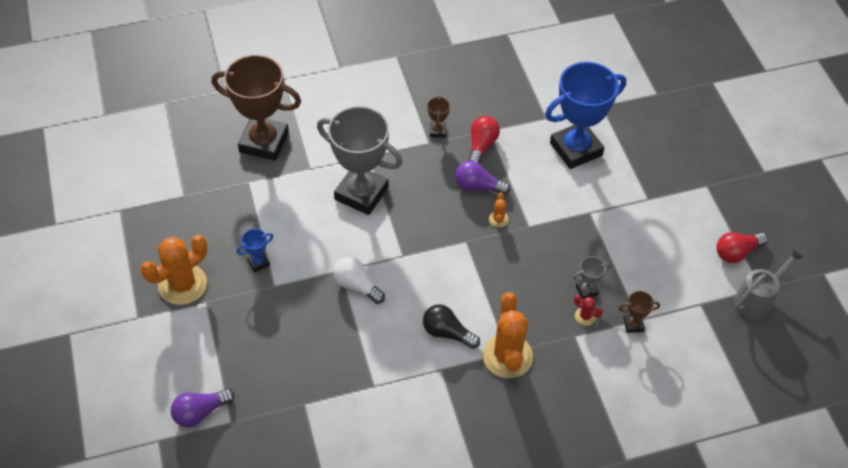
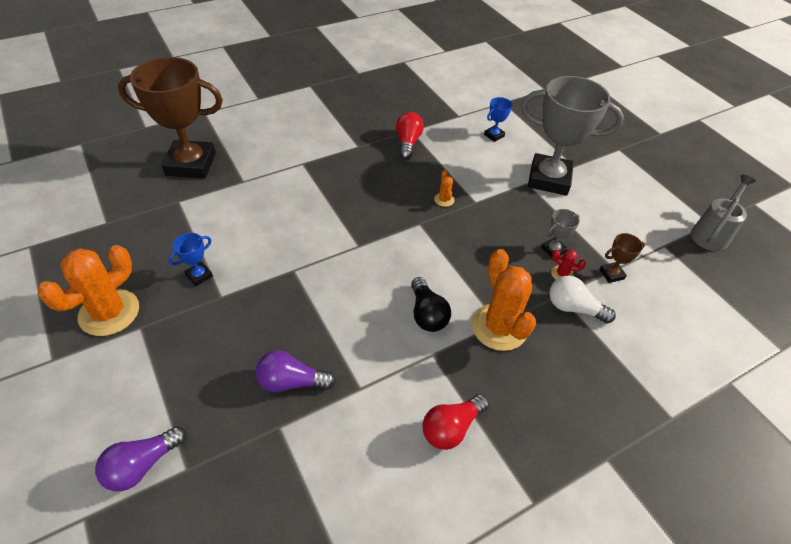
camera: 15 degrees left, 5 degrees down
(357, 286) = (315, 282): white light bulb -> white light bulb (573, 308)
(361, 193) = (301, 195): grey trophy -> grey trophy (549, 179)
(437, 131) = (363, 136): brown trophy -> none
(447, 333) = (427, 314): black light bulb -> black light bulb turned 120 degrees counterclockwise
(478, 186) = (415, 175): purple light bulb -> purple light bulb (291, 382)
(576, 149) = (494, 135): blue trophy -> blue trophy, size x0.41
(736, 252) = (672, 197): red light bulb -> red light bulb (451, 428)

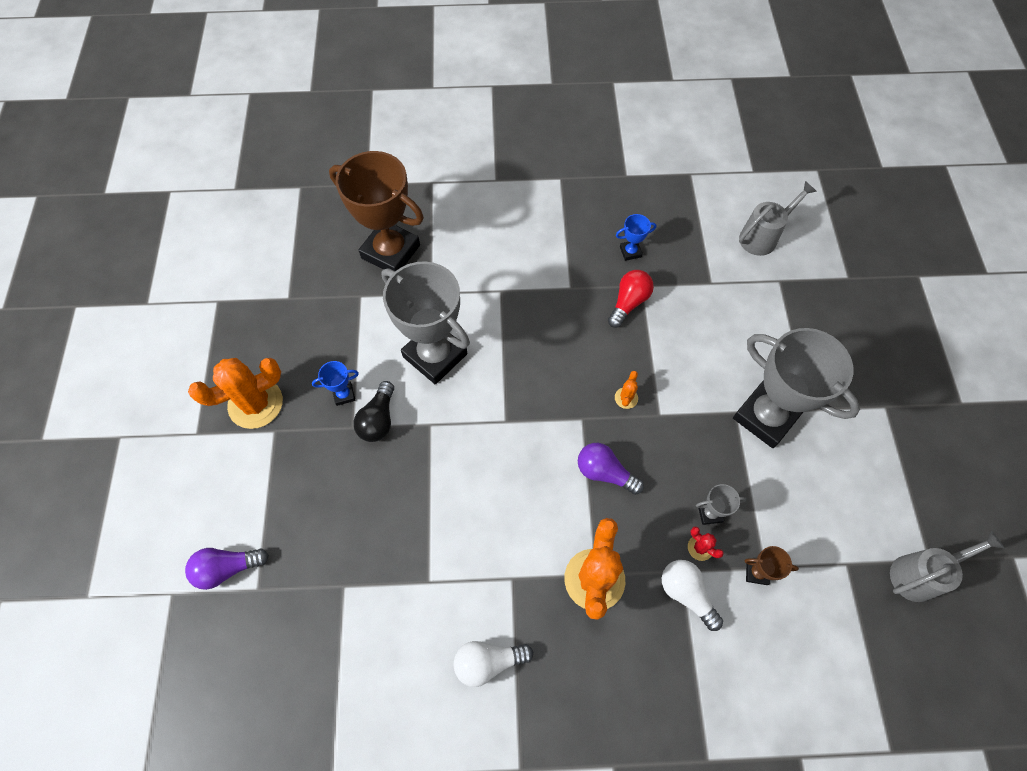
camera: 30 degrees right, 15 degrees up
(270, 221) = (435, 355): none -> grey trophy
(291, 382) = (373, 547): purple light bulb -> purple light bulb (604, 472)
(427, 314) = (531, 531): black light bulb -> black light bulb (378, 419)
(451, 428) = (488, 662): red light bulb -> white light bulb
(475, 82) = (762, 237): none -> grey watering can
(494, 135) = (737, 328): blue trophy -> blue trophy (630, 252)

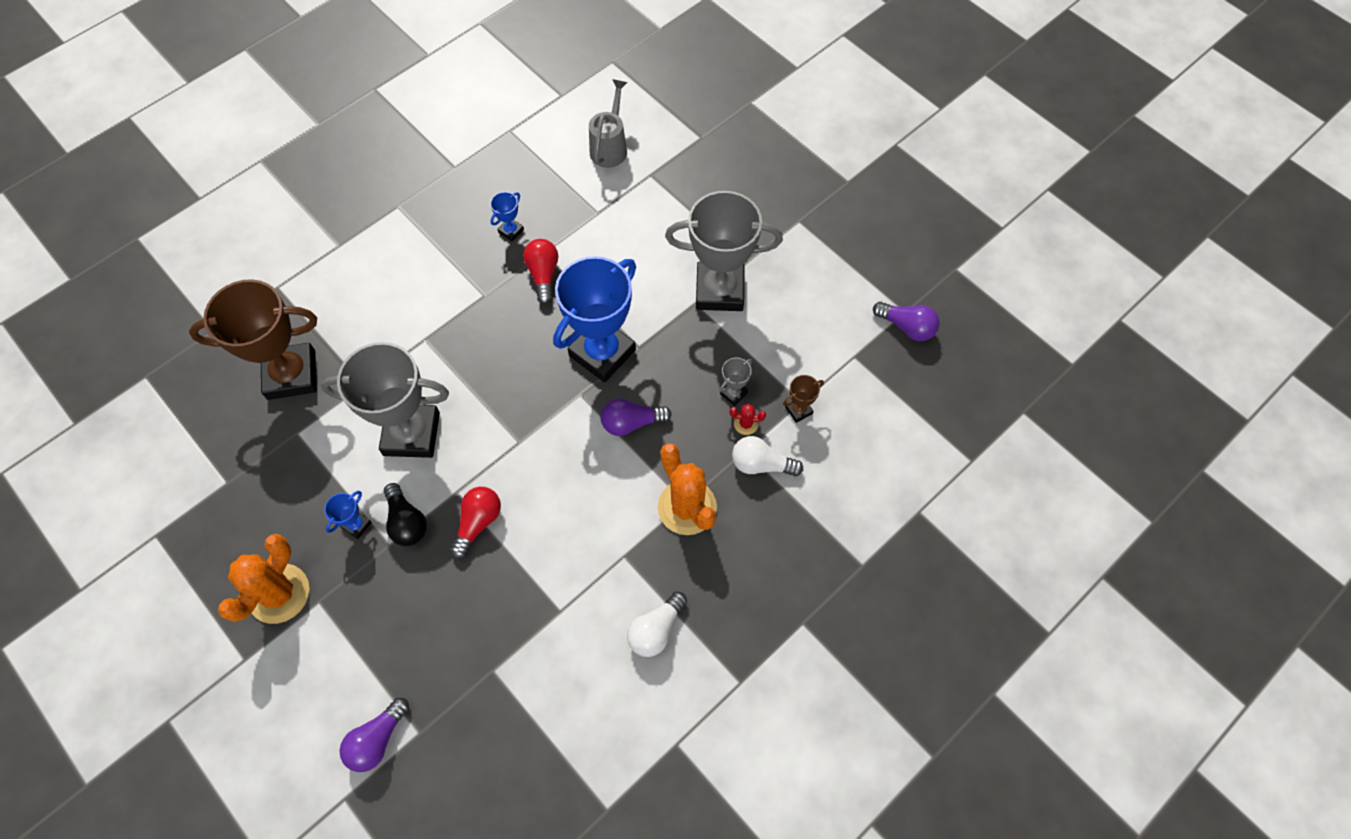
camera: 40 degrees left, 0 degrees up
(426, 460) = (478, 522): none -> red light bulb
(626, 398) = (602, 353): orange cactus -> blue trophy
(920, 574) = (906, 327): grey watering can -> purple light bulb

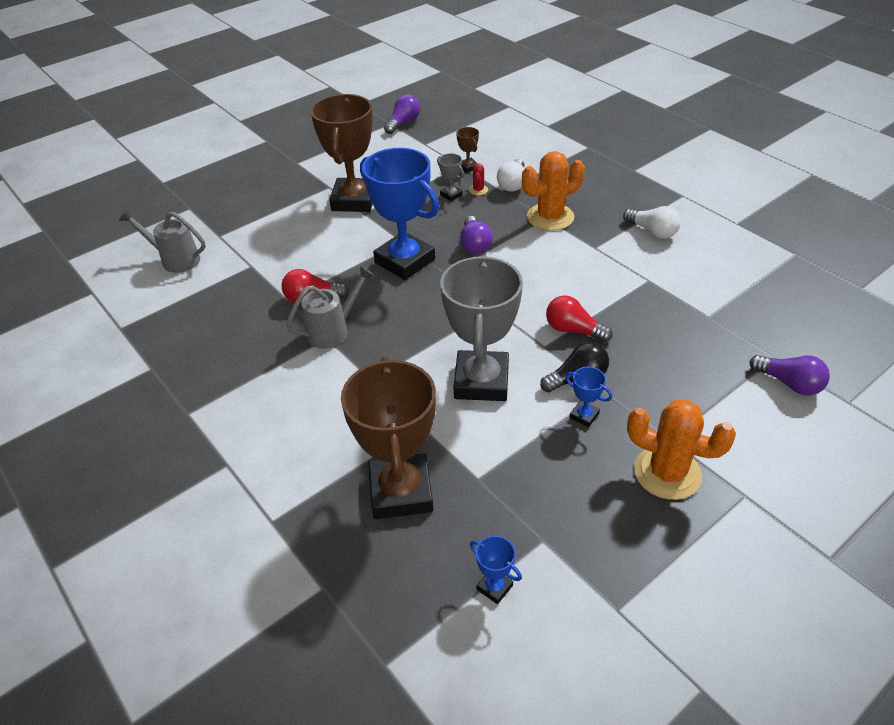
camera: 85 degrees left, 20 degrees down
(493, 299) = (333, 330): none -> grey watering can
(511, 231) = (253, 322): blue trophy -> blue trophy (494, 587)
(719, 290) = (354, 200): grey trophy -> brown trophy

